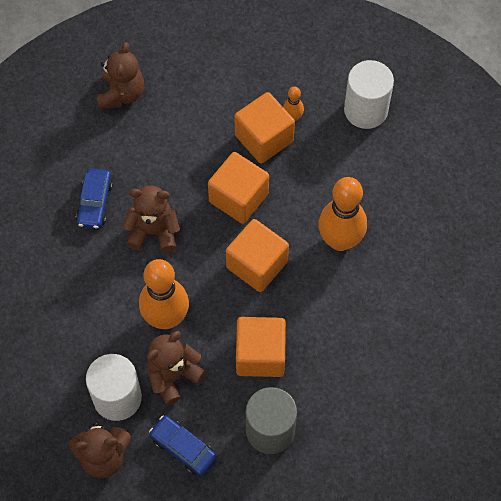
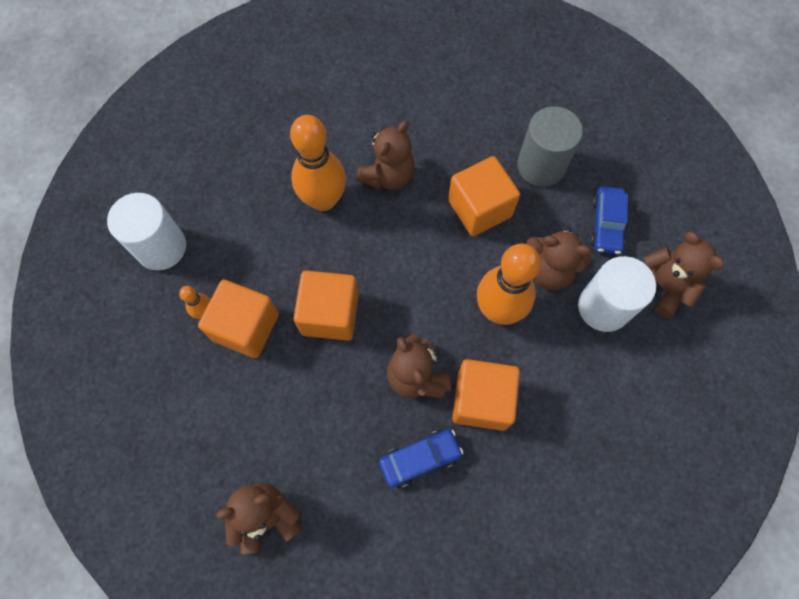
camera: 120 degrees left, 5 degrees up
(257, 265) = (393, 258): orange cube -> orange cube (481, 400)
(334, 300) = (388, 176): none -> brown teddy bear

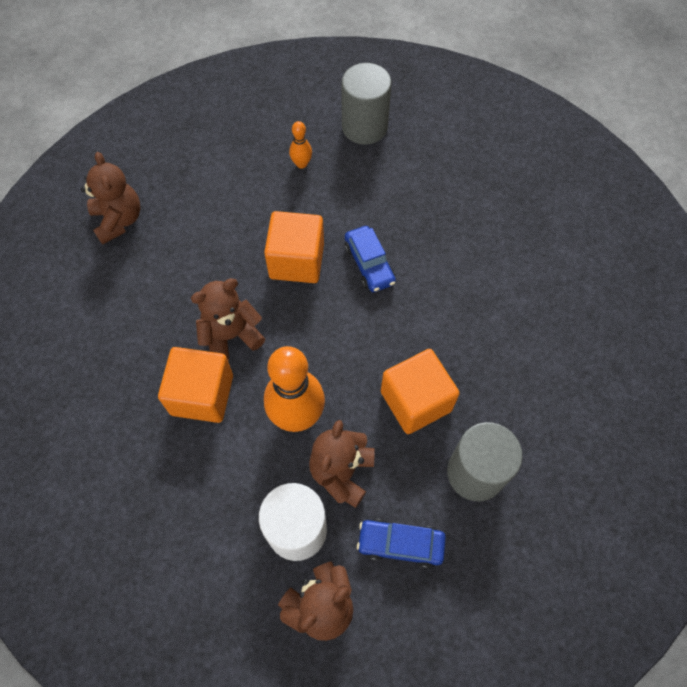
camera: 90 degrees right, 5 degrees down
(161, 247) = (364, 127): white cylinder -> grey cylinder
(246, 327) = (286, 195): orange cube -> none
(323, 200) = (419, 251): orange bowling pin -> none
(388, 176) = (450, 310): brown teddy bear -> none
(420, 459) = (152, 338): blue car -> blue car (369, 264)

